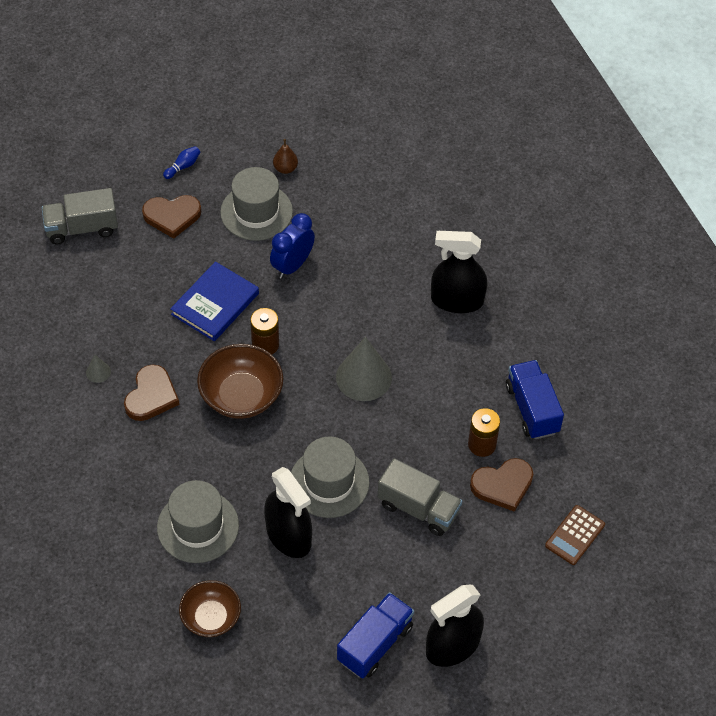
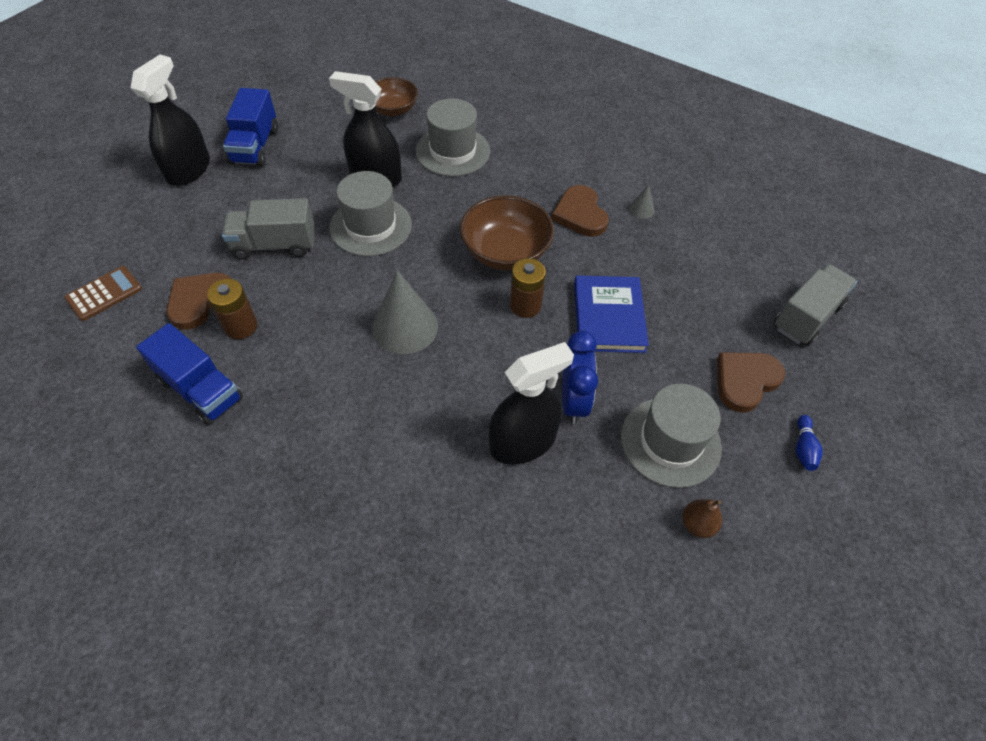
camera: 145 degrees right, 0 degrees up
(457, 300) = (358, 469): black spray bottle -> black spray bottle (522, 442)
(575, 535) = (104, 293): brown calculator -> brown calculator turned 45 degrees clockwise

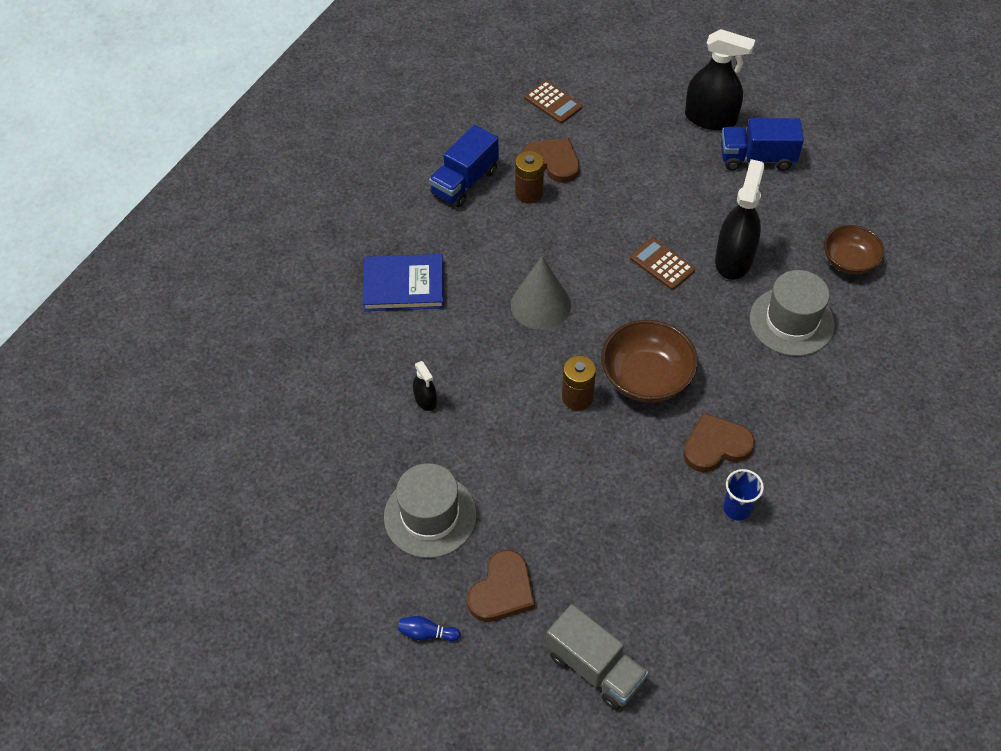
camera: 90 degrees right, 0 degrees up
(274, 245) = (625, 198): grey truck -> none
(370, 226) = (662, 264): grey hat -> brown calculator
(522, 442) = (425, 400): black spray bottle -> black spray bottle, size x0.49
(573, 401) = (469, 438): blue clock -> none
(608, 317) = (572, 469): blue book -> blue book (404, 285)
(641, 209) = (737, 508): grey cone -> blue cup
(697, 524) = (349, 531): brown pear -> none
(745, 381) = (502, 590): brown heart -> brown heart turned 75 degrees clockwise

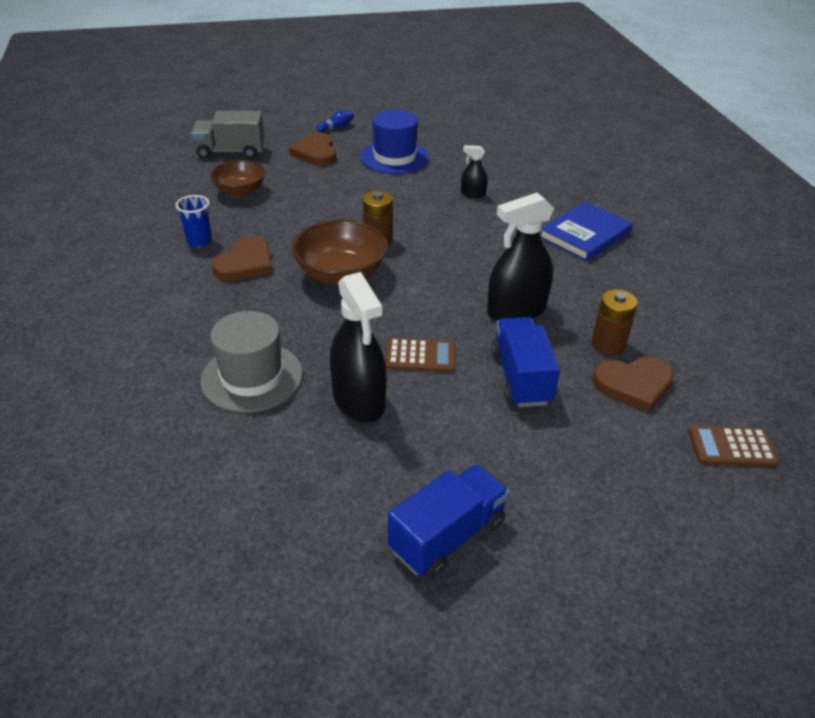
camera: 135 degrees right, 15 degrees down
(430, 516) = (394, 157): grey hat -> blue hat
(465, 182) = (668, 321): blue truck -> blue truck (521, 378)
(540, 305) = (477, 274): grey cone -> none
(710, 118) = (559, 556): black spray bottle -> black spray bottle (516, 311)
(849, 261) = (232, 473): brown bowl -> brown bowl (240, 191)

